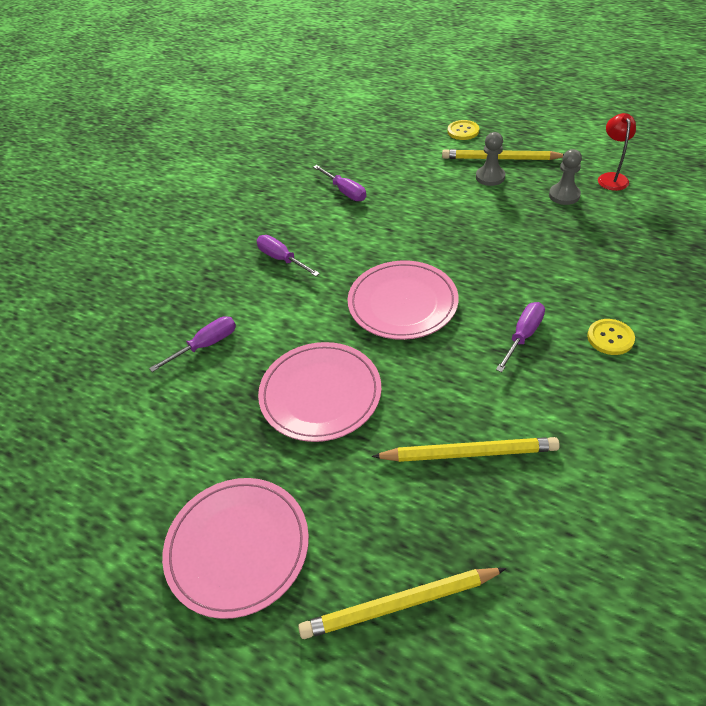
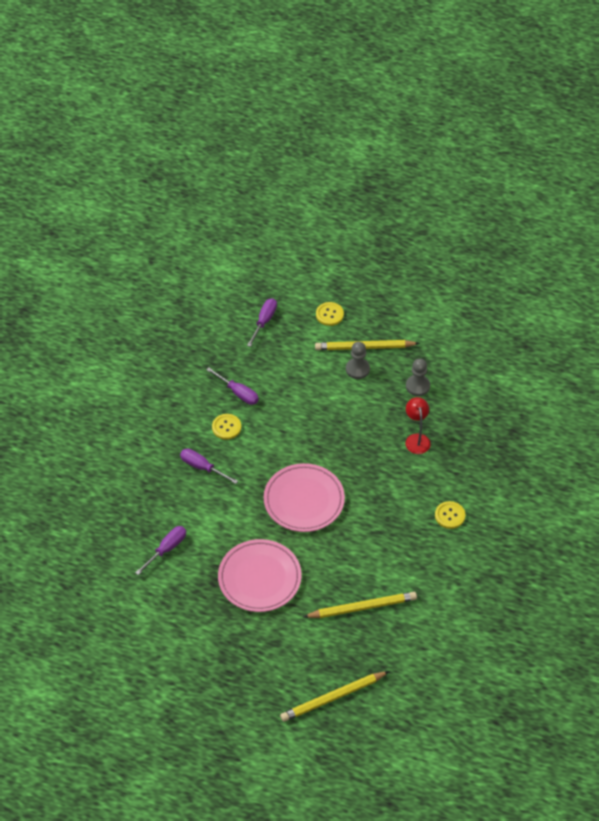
camera: 15 degrees left, 5 degrees up
(237, 547) = (232, 681): pink plate -> none
(322, 222) = (226, 427): none -> yellow button
(523, 336) = (391, 519): purple screwdriver -> purple screwdriver (264, 321)
(611, 178) = (454, 364): red lamp -> red lamp (416, 439)

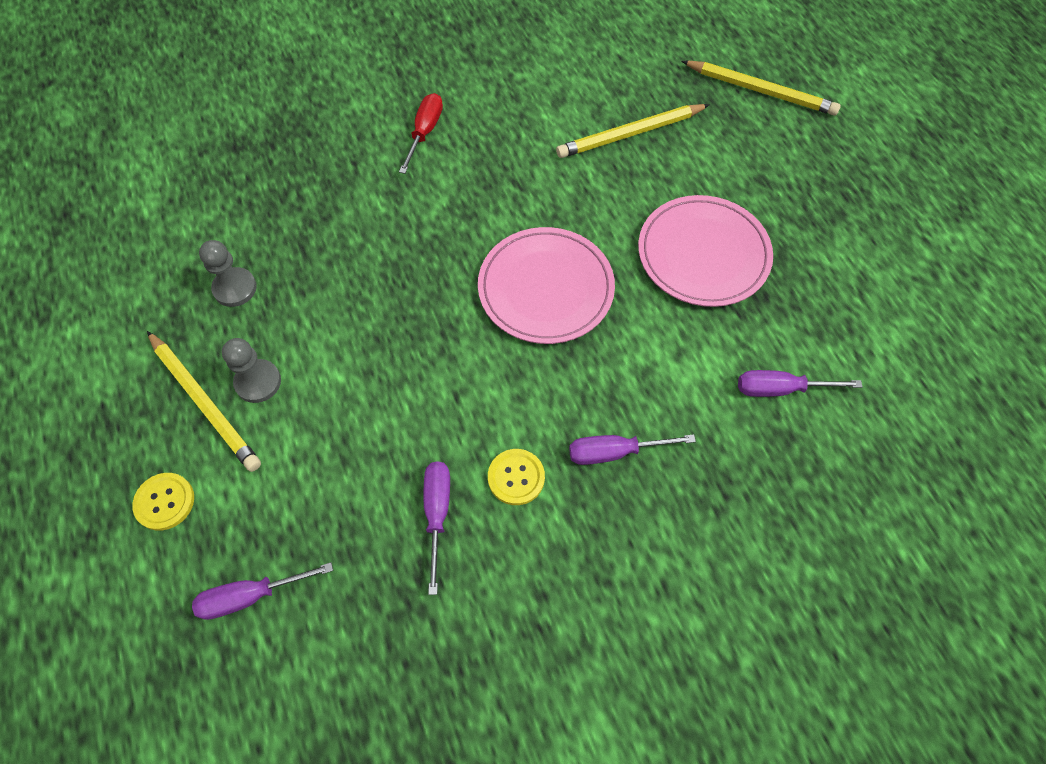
camera: 130 degrees left, 10 degrees up
(202, 467) = (615, 452): purple screwdriver -> purple screwdriver turned 90 degrees clockwise
(362, 607) = (630, 134): yellow pencil -> yellow pencil turned 60 degrees counterclockwise
(416, 439) = (333, 233): red lamp -> none
(450, 515) = (424, 132): yellow button -> red screwdriver

